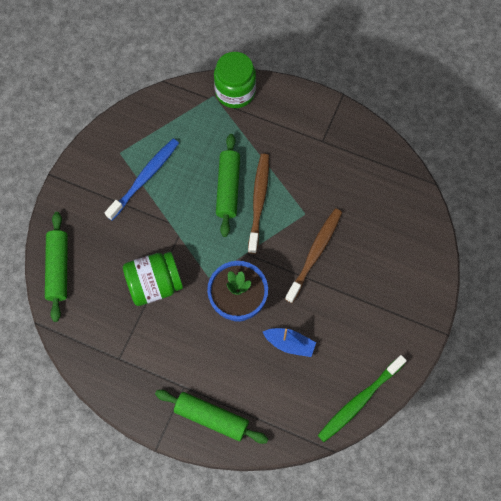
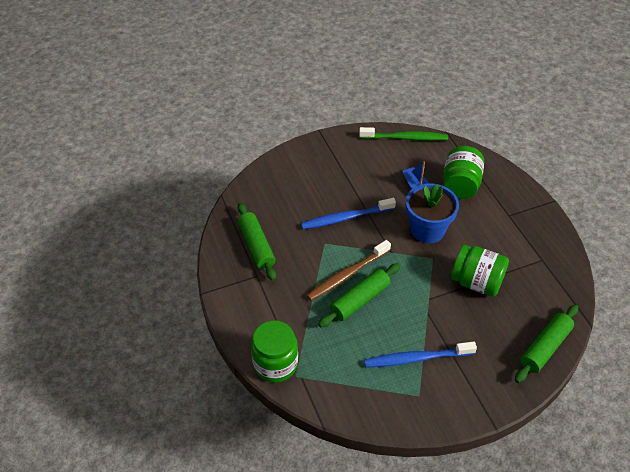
camera: 135 degrees left, 20 degrees down
(211, 417) = (505, 189): green rolling pin -> green rolling pin (256, 246)
(255, 384) = (460, 185): none -> green jar
(314, 254) = (346, 218): brown toothbrush -> blue toothbrush

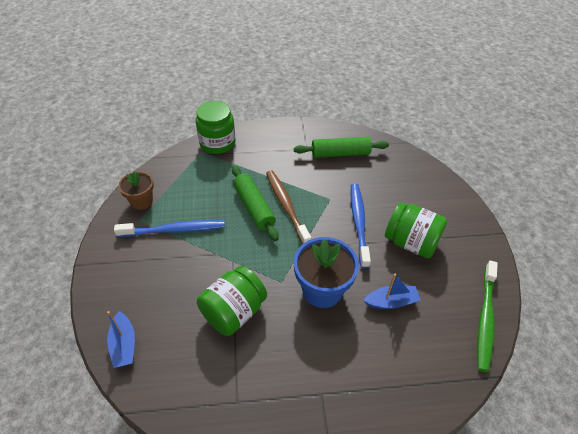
camera: 105 degrees right, 0 degrees up
(393, 405) = (141, 201): none -> brown flower pot
(417, 358) = (174, 230): blue toothbrush -> blue toothbrush turned 75 degrees clockwise
(460, 185) = (387, 353): green jar -> green jar (411, 242)
(545, 348) = (124, 345): green rolling pin -> blue boat

